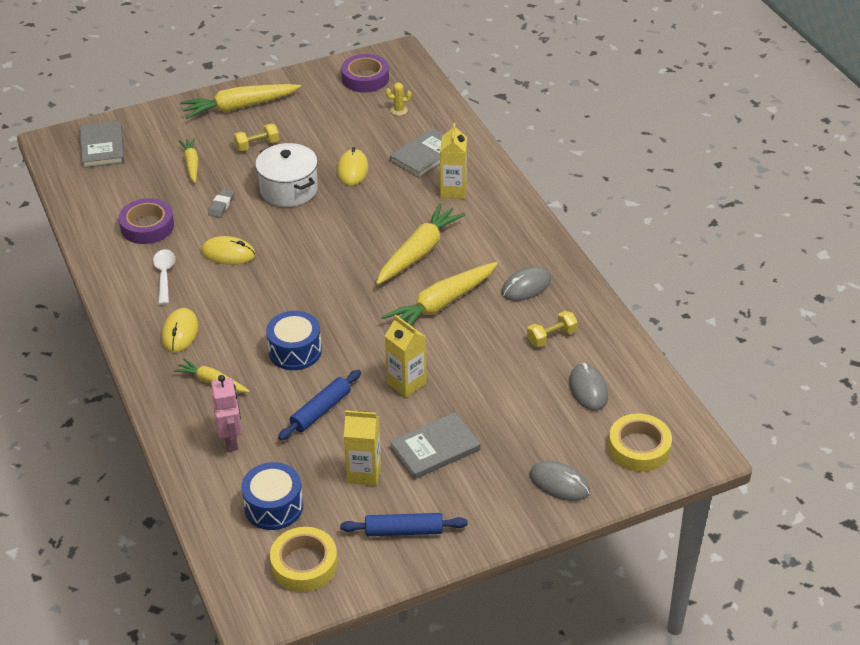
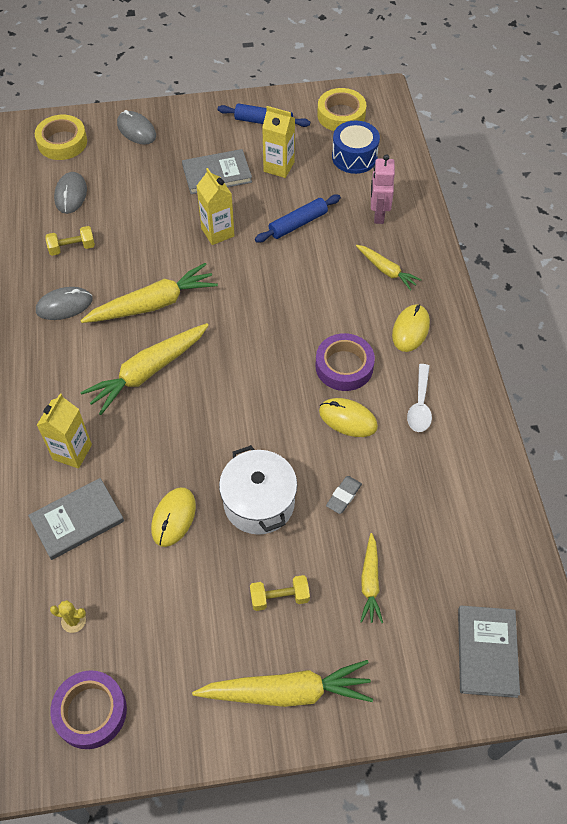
camera: 165 degrees left, 15 degrees up
(147, 226) = (434, 483): purple tape -> purple tape (344, 366)
(295, 351) = (305, 285): blue drum -> none

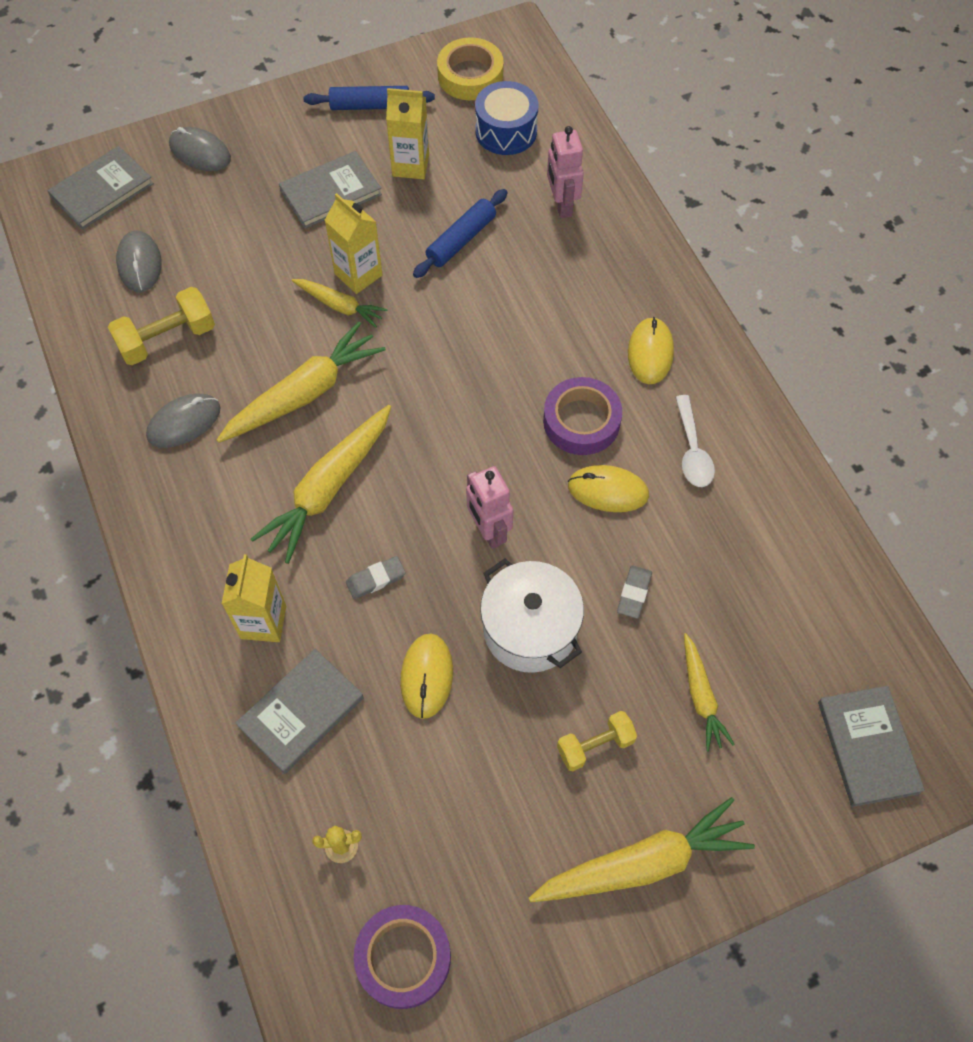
camera: 15 degrees left, 5 degrees up
(62, 142) = (102, 190): yellow tape -> grey book
(72, 248) = (167, 339): yellow dumbbell -> yellow dumbbell, size x1.51
(160, 441) = (376, 579): none -> grey eraser
(251, 427) = (488, 531): none -> pink robot
(386, 271) = (596, 280): yellow carrot -> yellow carrot (340, 306)

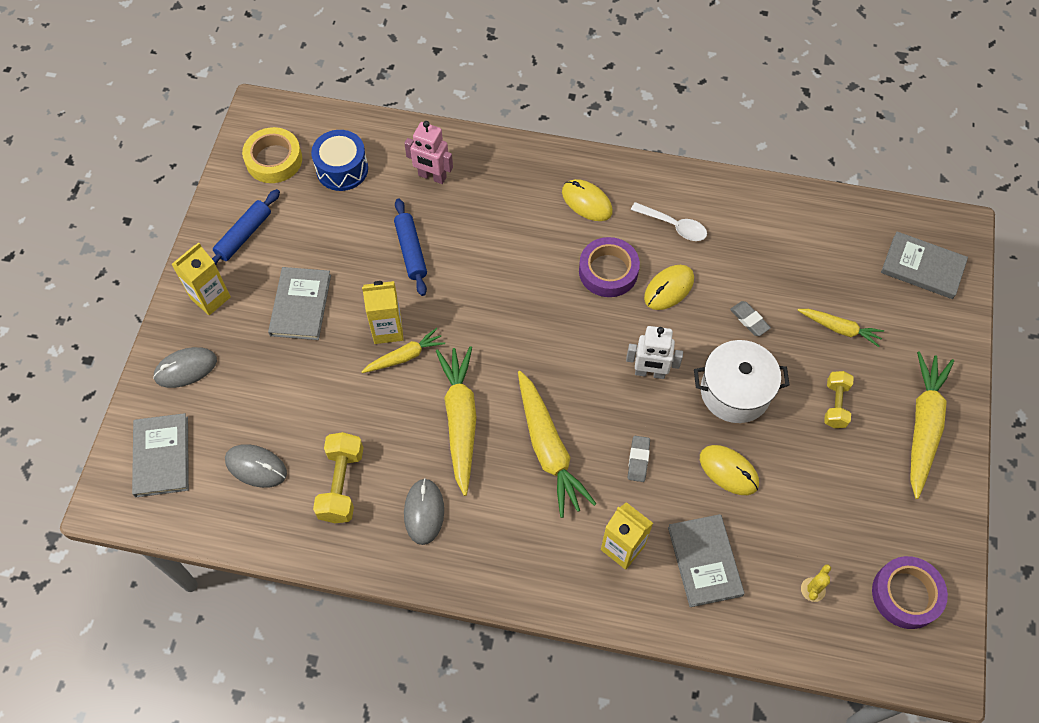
camera: 55 degrees left, 0 degrees up
(410, 165) = (320, 242): yellow carton -> yellow carton (210, 298)
(488, 531) = (650, 372): pink robot -> white robot

